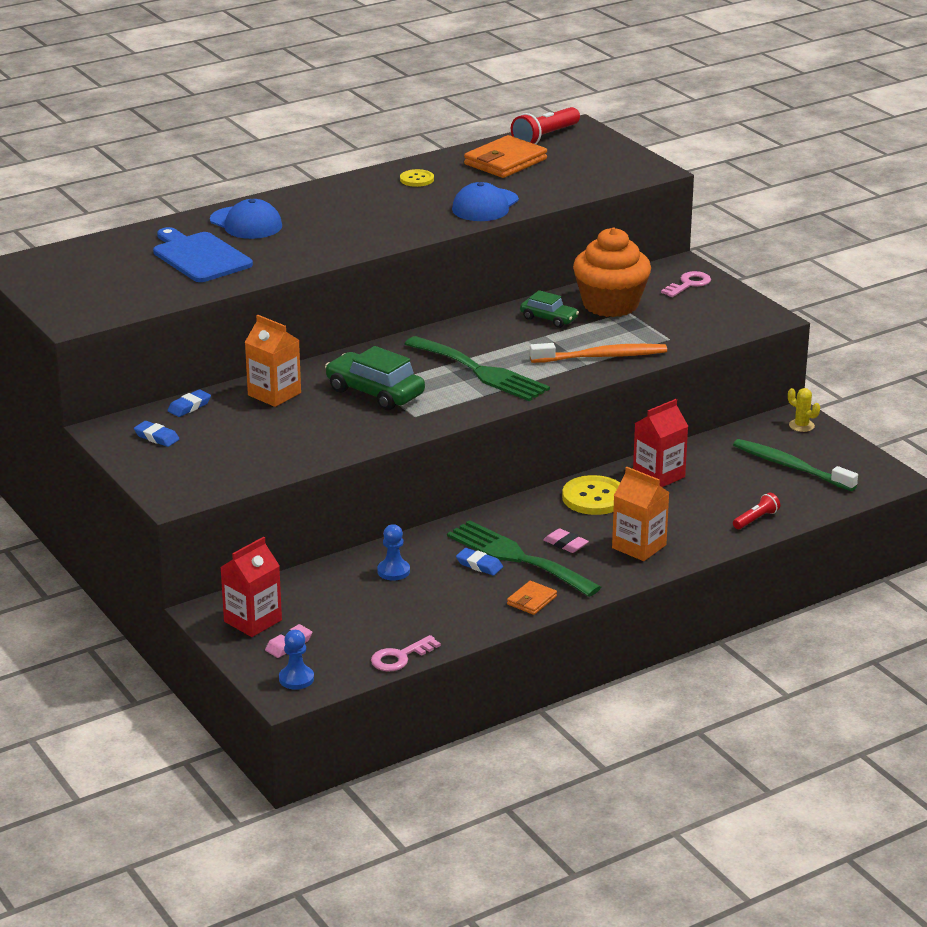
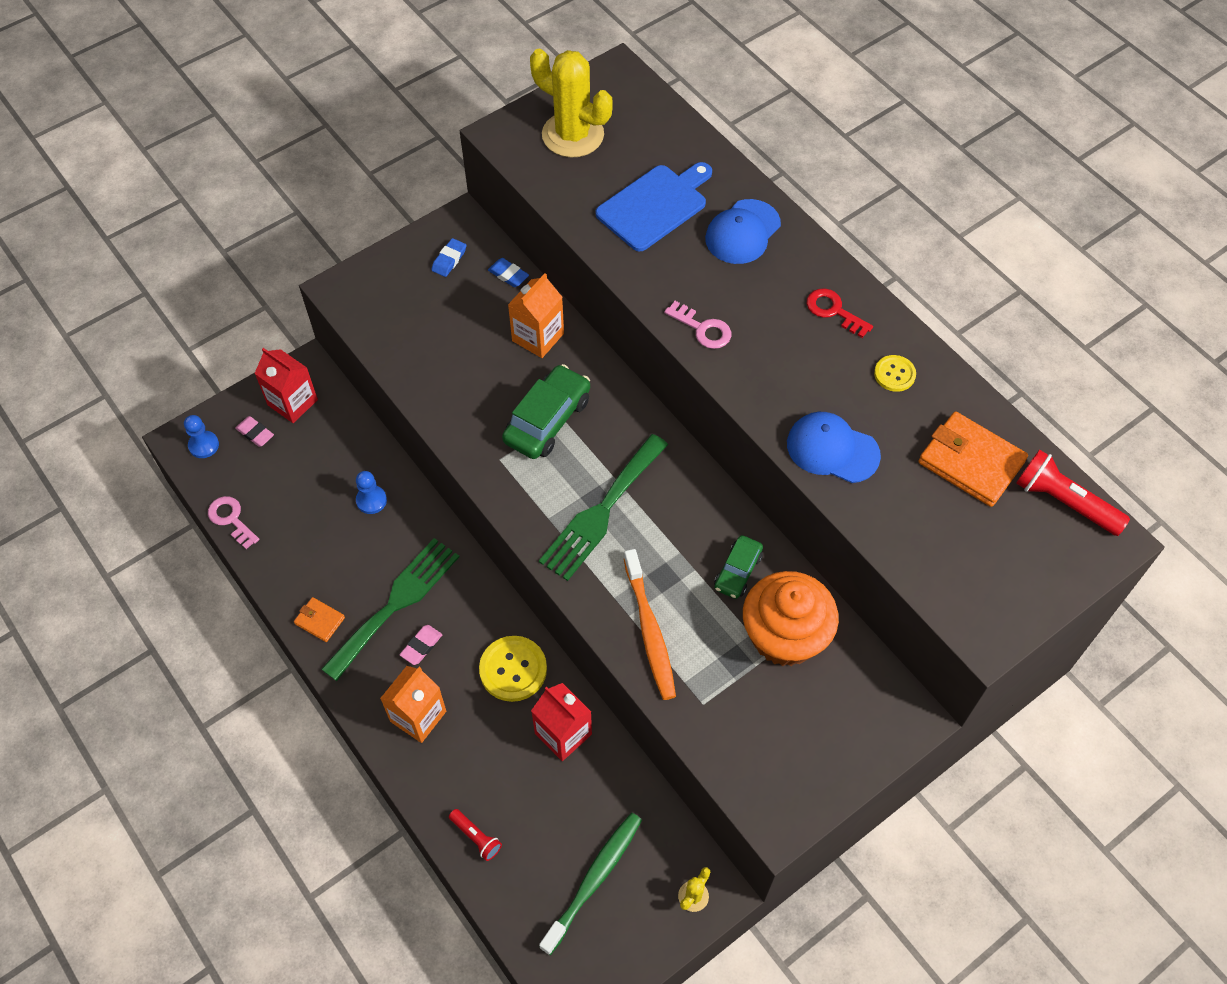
camera: 85 degrees right, 30 degrees up
(91, 288) = (573, 135): none -> yellow cactus
(346, 195) = (834, 311): none -> red key
(479, 565) = (382, 571): blue eraser -> none
(688, 284) = (857, 725): pink key -> pink key (702, 329)

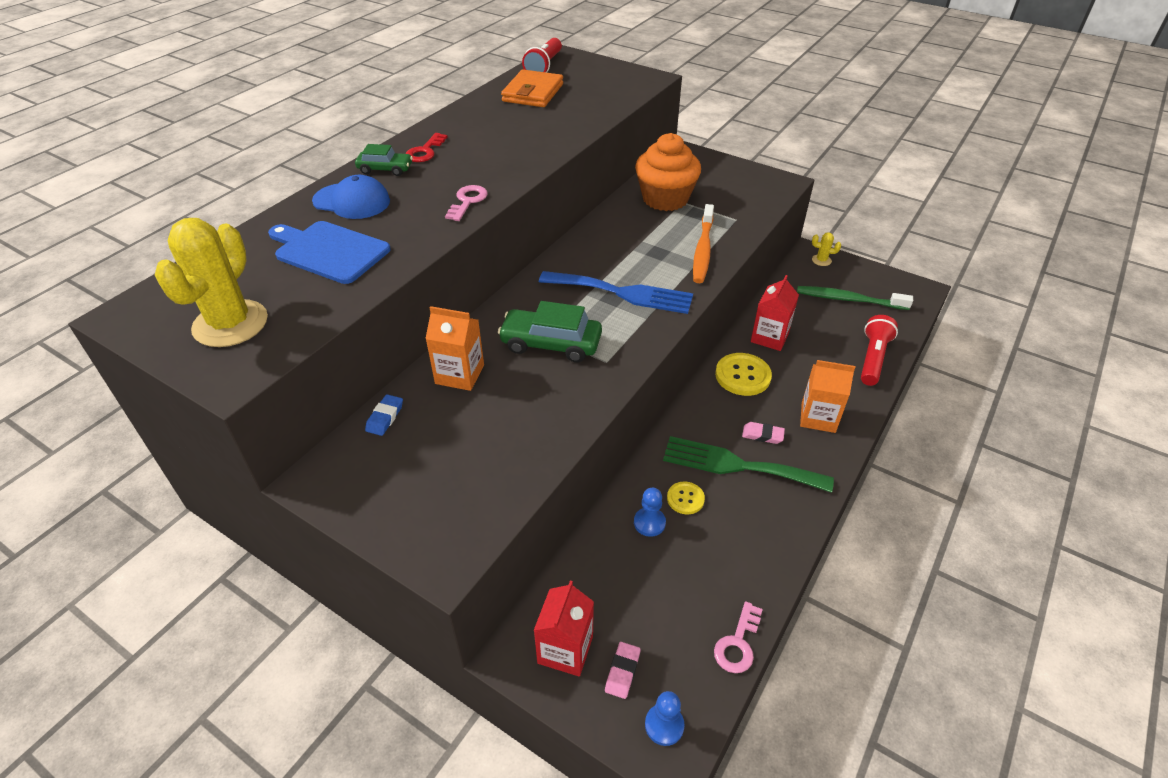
camera: 110 degrees left, 15 degrees down
(319, 621) = (789, 514): orange wallet -> none
(449, 260) = (374, 473): blue eraser -> none
(476, 837) = (873, 358): red flashlight -> red flashlight, size x1.76
(601, 512) = (622, 293): green fork -> blue fork
(650, 630) = (703, 250): orange toothbrush -> orange toothbrush turned 135 degrees clockwise
(738, 571) = (631, 224): green car -> green car (385, 169)
(832, 449) = (552, 135): blue cap -> none
(894, 374) = (474, 123): yellow button -> yellow button (685, 499)

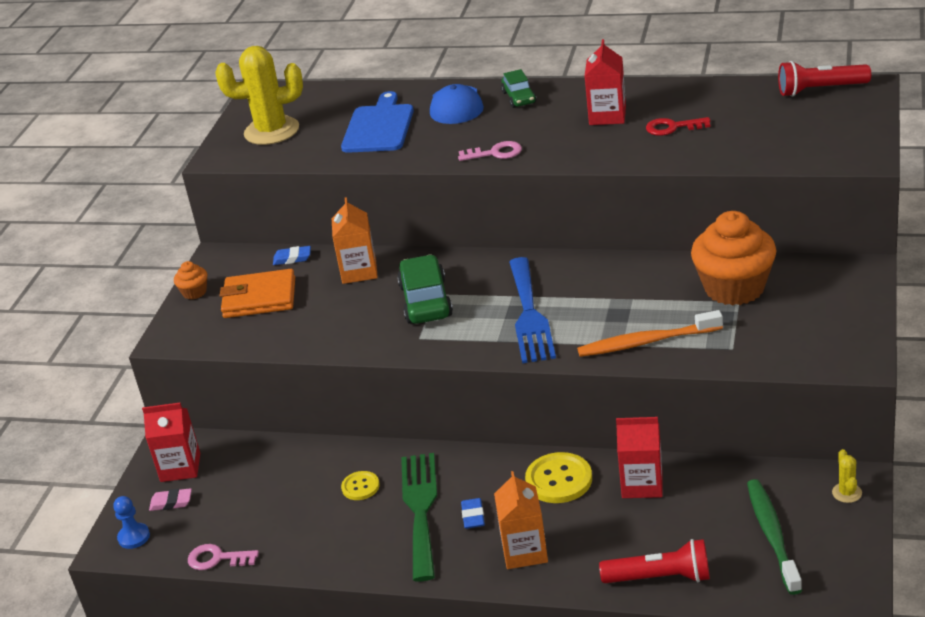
camera: 75 degrees right, 10 degrees down
(368, 517) = (194, 292): none -> orange cupcake
(425, 151) = (566, 101): red key -> red key (673, 127)
(474, 141) = (607, 116): none -> red carton
(533, 93) = (745, 107): orange wallet -> orange wallet (259, 298)
(649, 523) = (322, 473): blue pawn -> none
(762, 435) = (473, 516): pink eraser -> blue eraser

